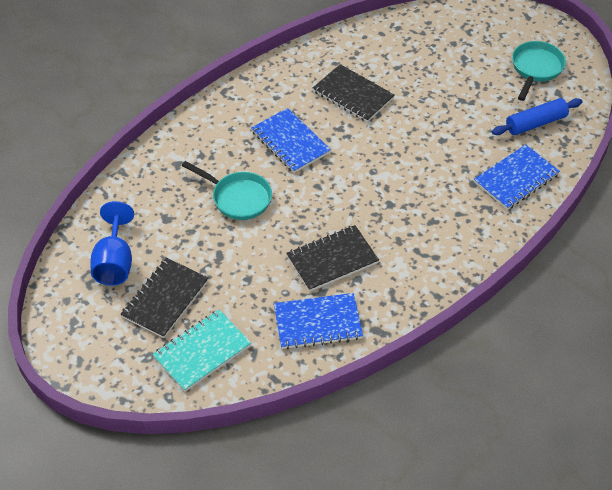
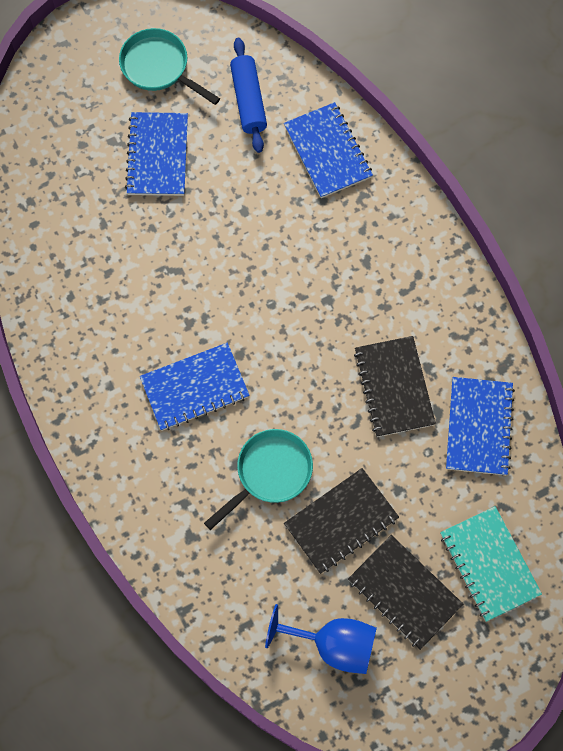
camera: 75 degrees left, 20 degrees up
(353, 95) = (136, 291): black notebook -> black notebook (341, 521)
(464, 83) = (157, 155): none -> blue notebook

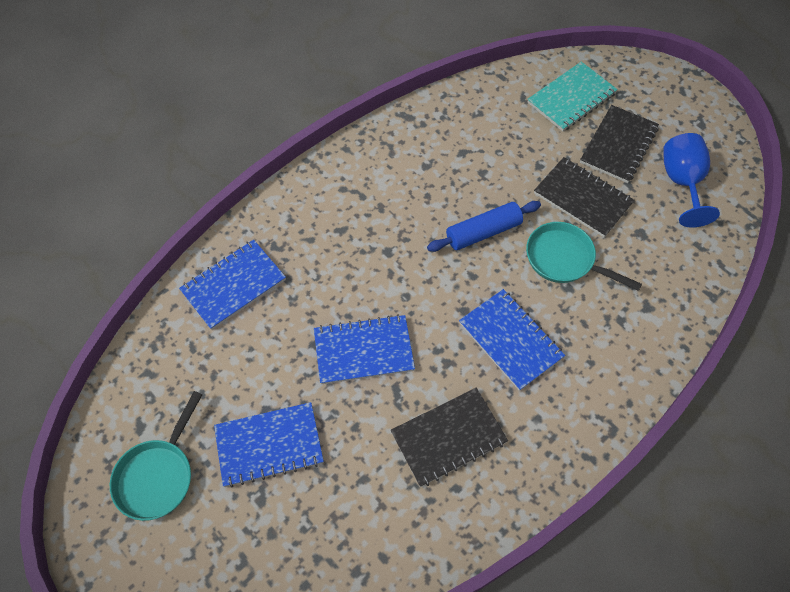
camera: 105 degrees left, 10 degrees down
(248, 100) = (186, 371): blue rolling pin -> blue rolling pin (483, 232)
(394, 387) = (452, 186): black notebook -> black notebook (448, 438)
(479, 427) = (465, 123): blue notebook -> blue notebook (363, 350)

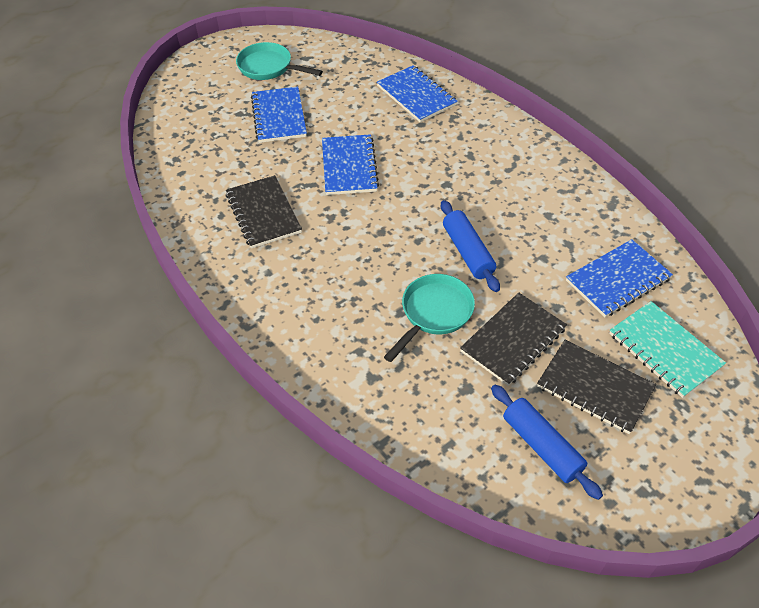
camera: 95 degrees right, 10 degrees down
(510, 340) = (347, 261): blue notebook -> blue notebook (618, 280)
(682, 183) = (542, 446): blue goblet -> blue rolling pin

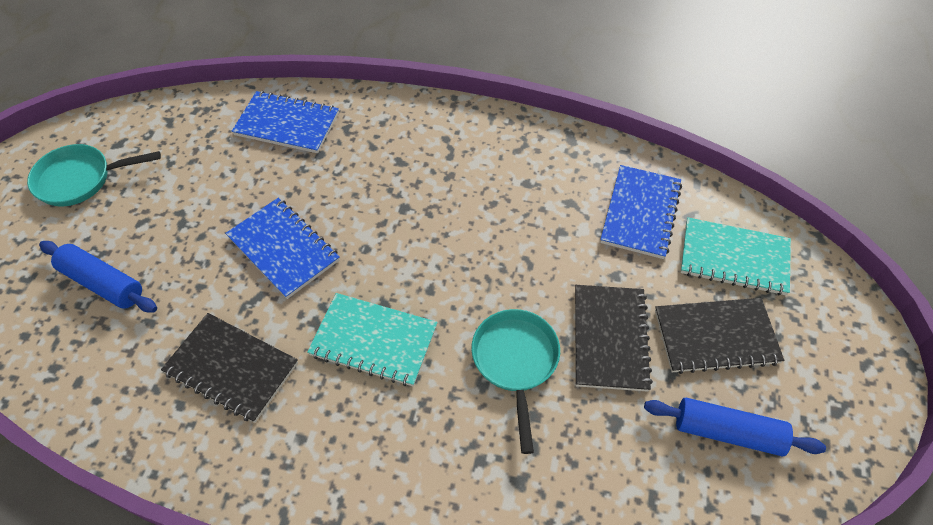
camera: 40 degrees left, 5 degrees up
(279, 116) = (146, 235): blue notebook -> none
(356, 248) = (374, 341): none -> turquoise notebook
(467, 252) = (489, 271): blue rolling pin -> blue rolling pin (103, 283)

